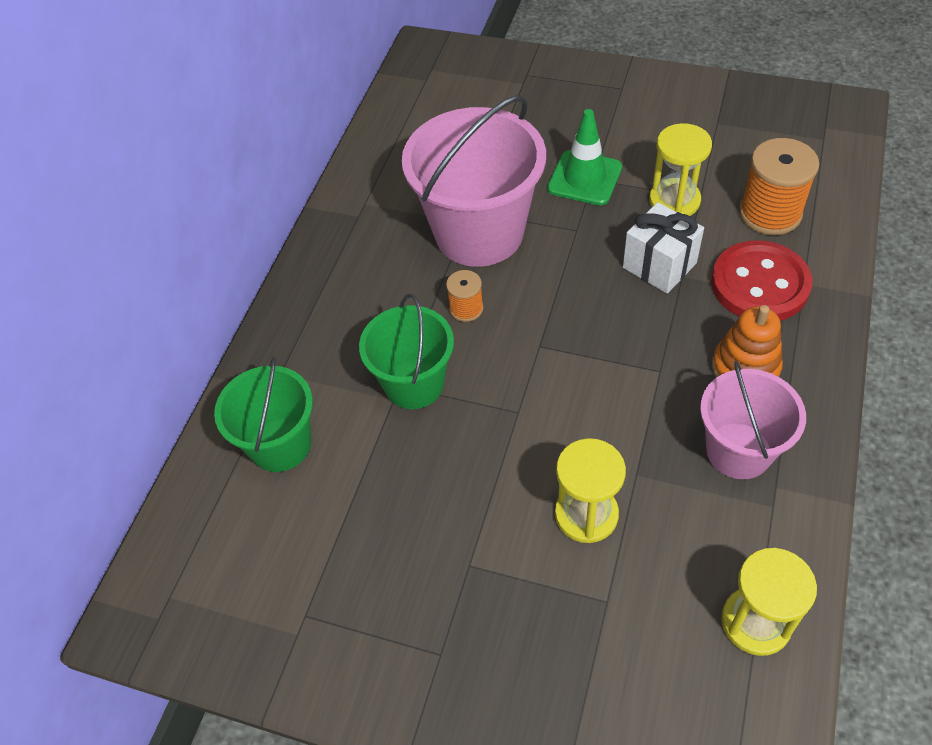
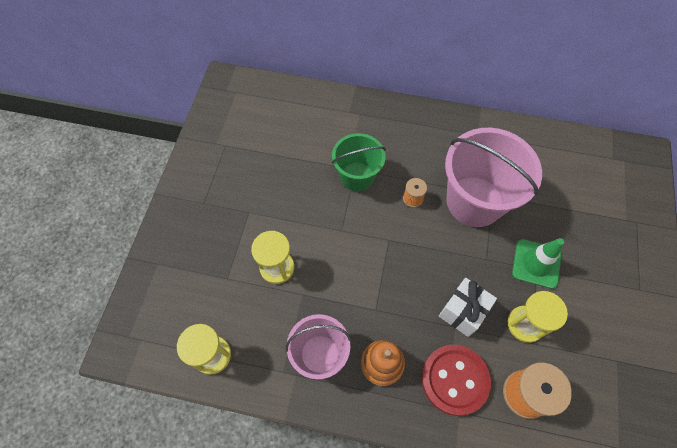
camera: 80 degrees right, 10 degrees up
(280, 444) = (316, 121): green bucket -> none

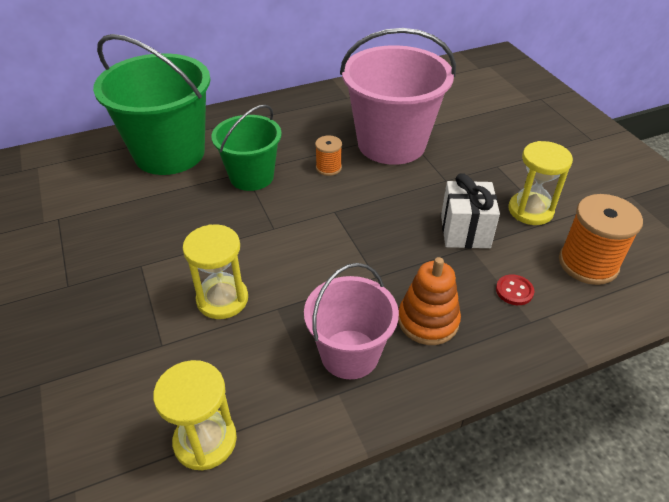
camera: 35 degrees left, 20 degrees down
(319, 124) = (169, 153): none -> green bucket
(454, 380) = (514, 291): red button -> red button, size x0.41
(536, 263) = (492, 162): green traffic cone -> none

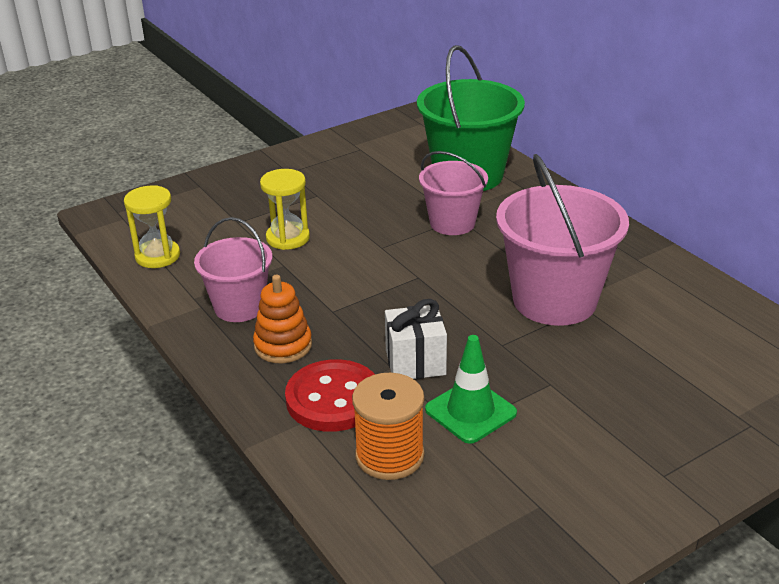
camera: 80 degrees right, 10 degrees down
(251, 176) = (452, 223): green bucket -> pink bucket
(328, 168) = (487, 264): orange spool -> none
(514, 291) = (333, 399): red button -> red button, size x2.42
(530, 210) = (470, 411): yellow hourglass -> green traffic cone

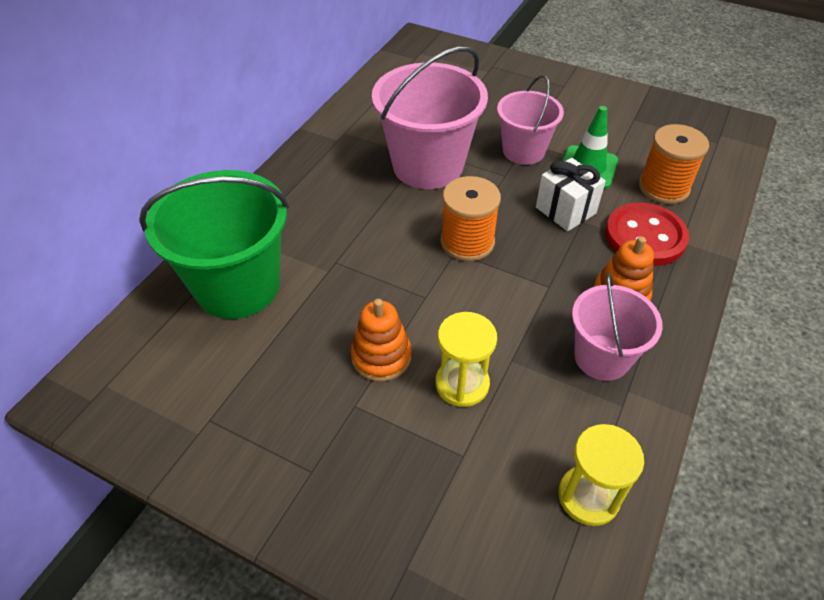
camera: 120 degrees left, 15 degrees up
(345, 214) = (381, 356): none -> orange stacking toy
(424, 287) = (467, 242): none -> orange spool
(452, 223) = (347, 263): pink bucket -> pink bucket (523, 151)

